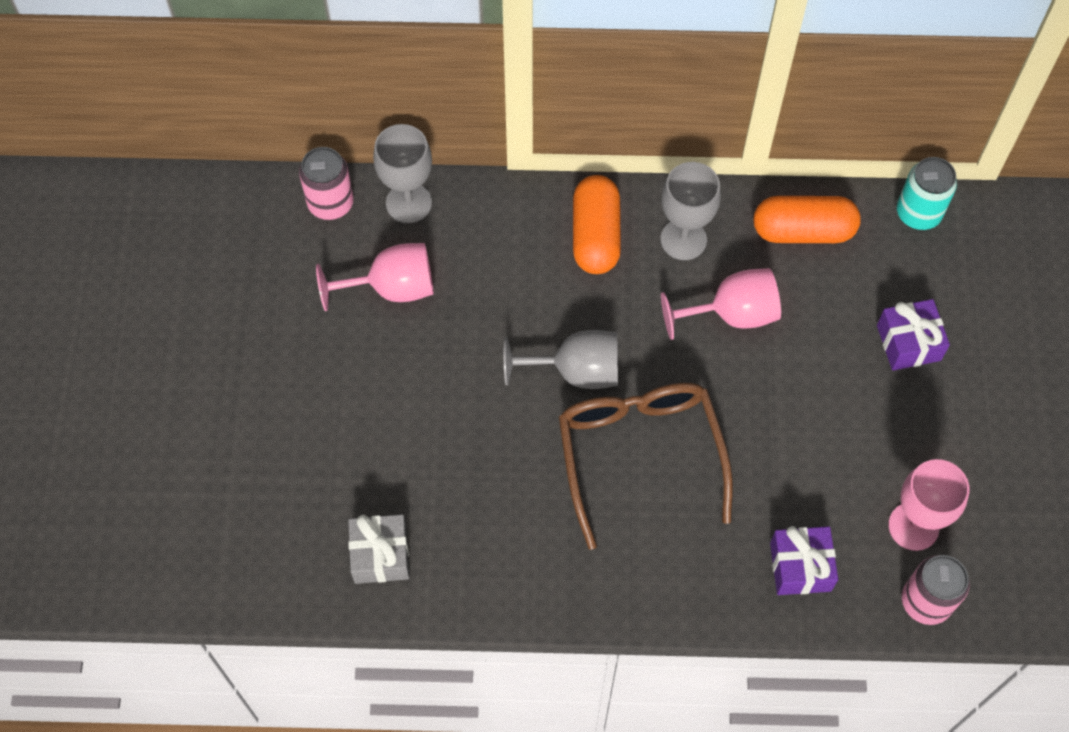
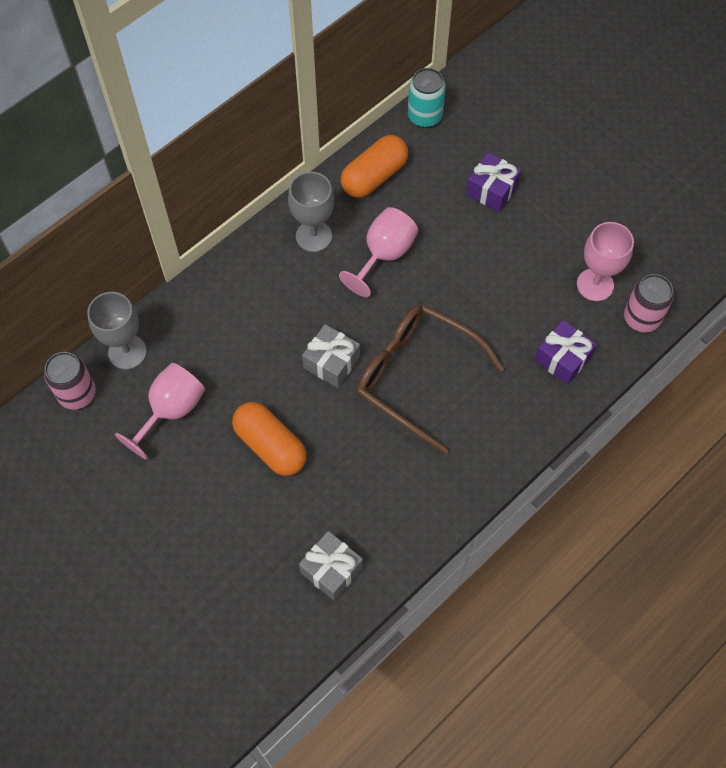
camera: 45 degrees left, 0 degrees up
(576, 371) = (331, 362): grey goblet -> grey gift
(595, 236) = (261, 276): orange capsule -> orange capsule (270, 446)

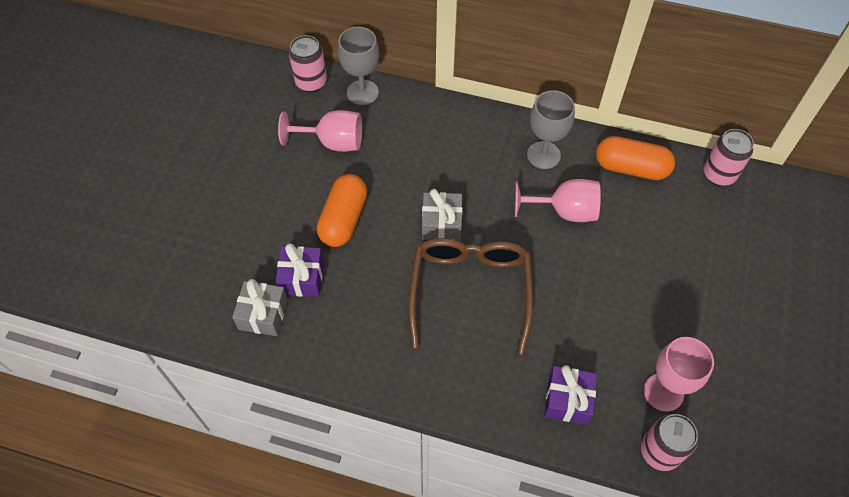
camera: 60 degrees right, 5 degrees down
(424, 116) = (719, 174): turquoise can -> pink can
(492, 190) = (691, 260): purple gift -> purple gift (302, 278)

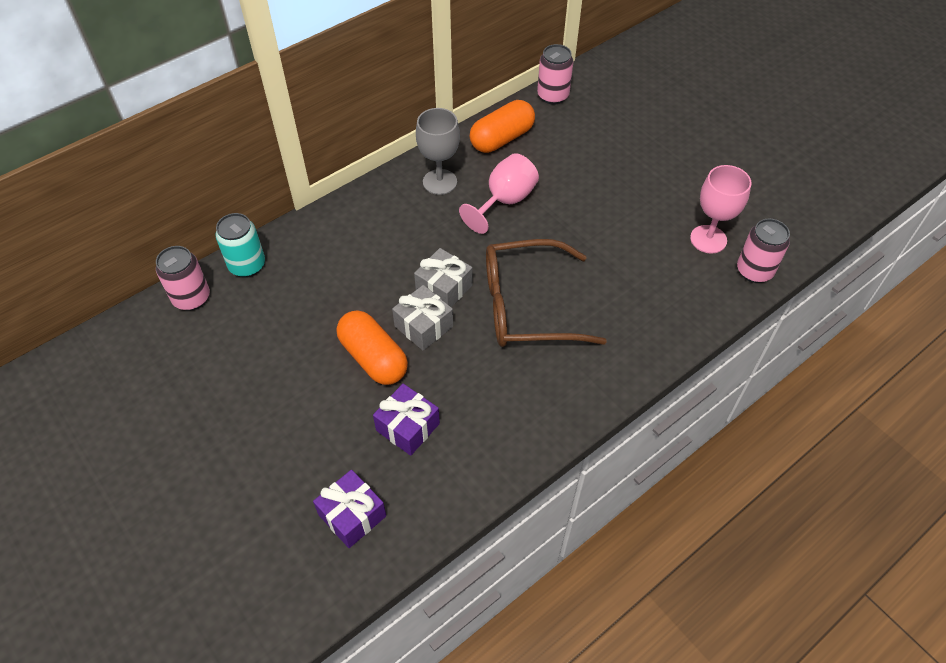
camera: 55 degrees left, 5 degrees down
(263, 314) = (420, 482): grey gift -> grey gift (423, 326)
(333, 142) = (280, 319): pink goblet -> none
(362, 92) = (247, 265): grey goblet -> turquoise can
(470, 290) = (526, 306): brown glasses -> brown glasses turned 45 degrees counterclockwise
(568, 400) = (674, 301): purple gift -> purple gift (352, 515)

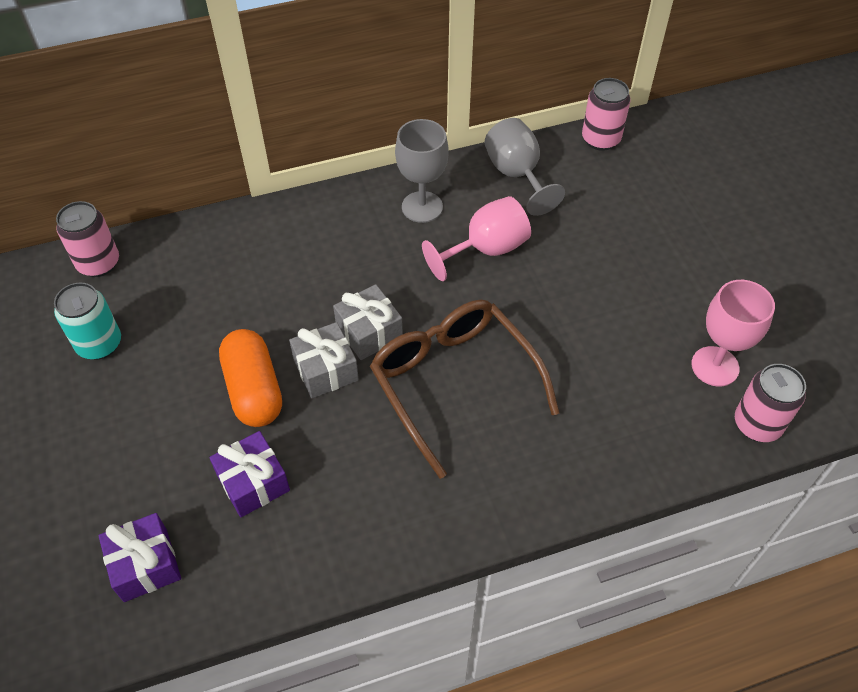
camera: 20 degrees right, 0 degrees up
(247, 265) = (171, 244): turquoise can -> turquoise can (99, 344)
(502, 138) = (517, 175): orange capsule -> grey goblet
(526, 306) = (453, 382): brown glasses -> brown glasses turned 45 degrees clockwise

